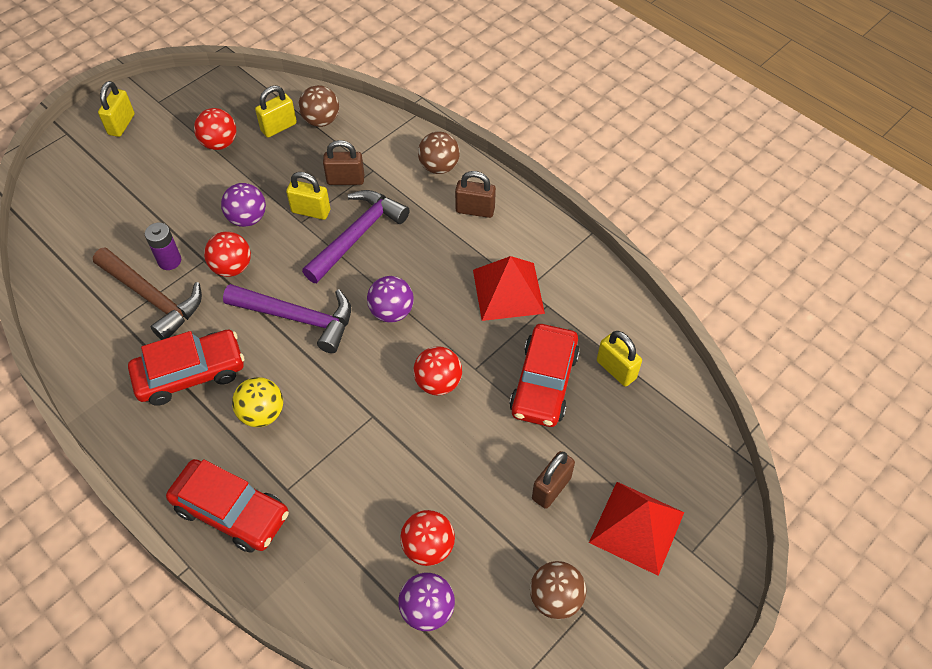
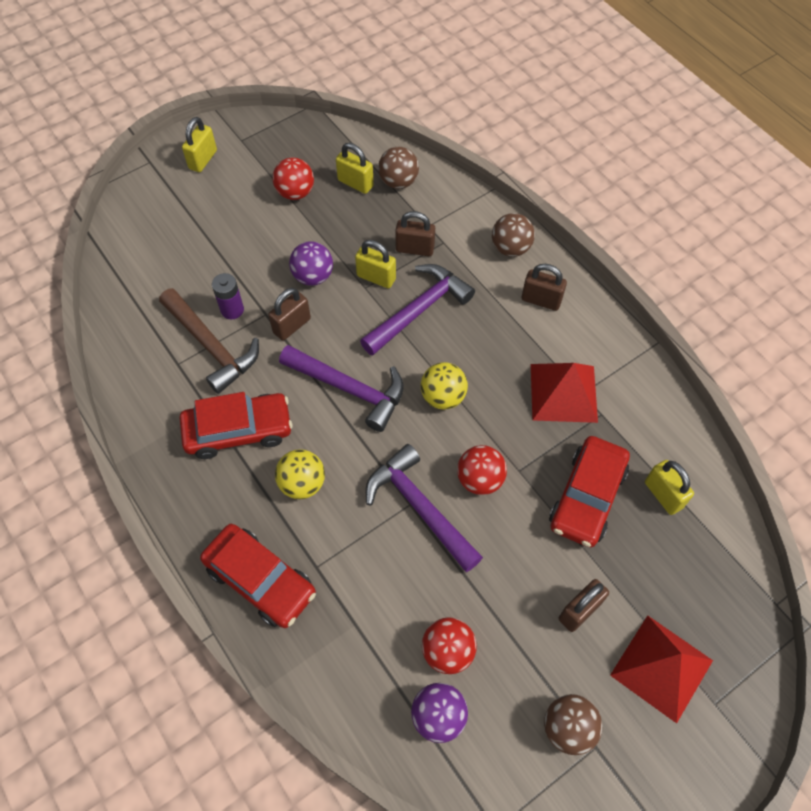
camera: 10 degrees right, 5 degrees up
(232, 267) = (292, 326): red ball -> brown padlock
(279, 127) = (355, 183): yellow padlock -> yellow padlock turned 60 degrees clockwise
(382, 417) = (419, 507): none -> purple hammer
(391, 312) = (443, 397): purple ball -> yellow ball

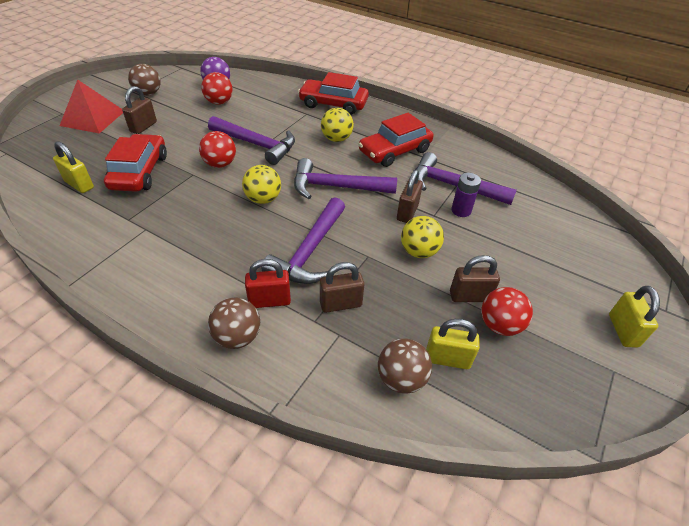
camera: 155 degrees right, 15 degrees down
(212, 346) = (453, 186): brown hammer -> purple hammer
(313, 276) = (419, 251): purple ball -> yellow ball
(376, 277) = (363, 266): yellow padlock -> none
(475, 270) = (269, 301): none -> red padlock
(541, 300) = (193, 292): brown padlock -> brown padlock (469, 296)
(563, 392) = (162, 225): red pyramid -> none

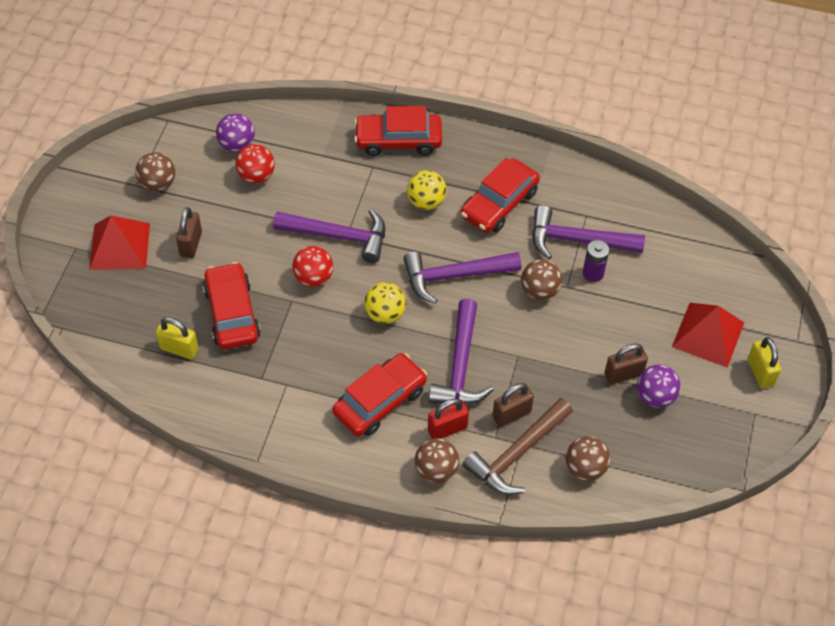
camera: 15 degrees left, 10 degrees up
(219, 261) = (380, 401): none -> red car
(330, 344) = (517, 454): none -> brown hammer
(407, 212) = (539, 291): brown padlock -> brown ball
(419, 251) = (564, 337): yellow ball -> none
(447, 359) = (618, 440): yellow padlock -> none
(499, 325) = (655, 396): red ball -> purple ball
(566, 282) = (708, 334): none -> red pyramid

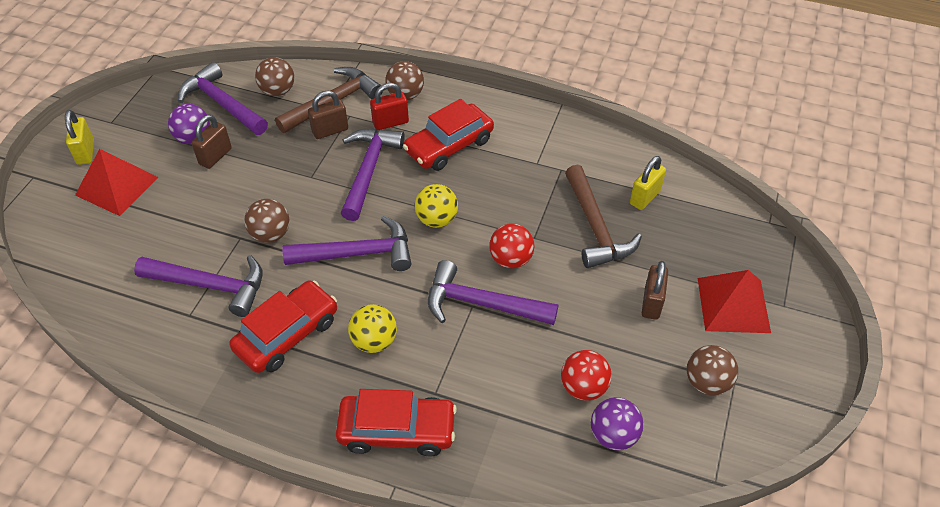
camera: 175 degrees left, 5 degrees down
(179, 349) = (645, 197): yellow padlock -> yellow padlock turned 75 degrees counterclockwise
(232, 313) = (595, 227): red car -> brown hammer
(593, 273) = (207, 249): purple battery -> none
(623, 374) = (215, 156): brown padlock -> brown padlock turned 45 degrees counterclockwise
(642, 445) = (222, 104): none -> purple hammer

